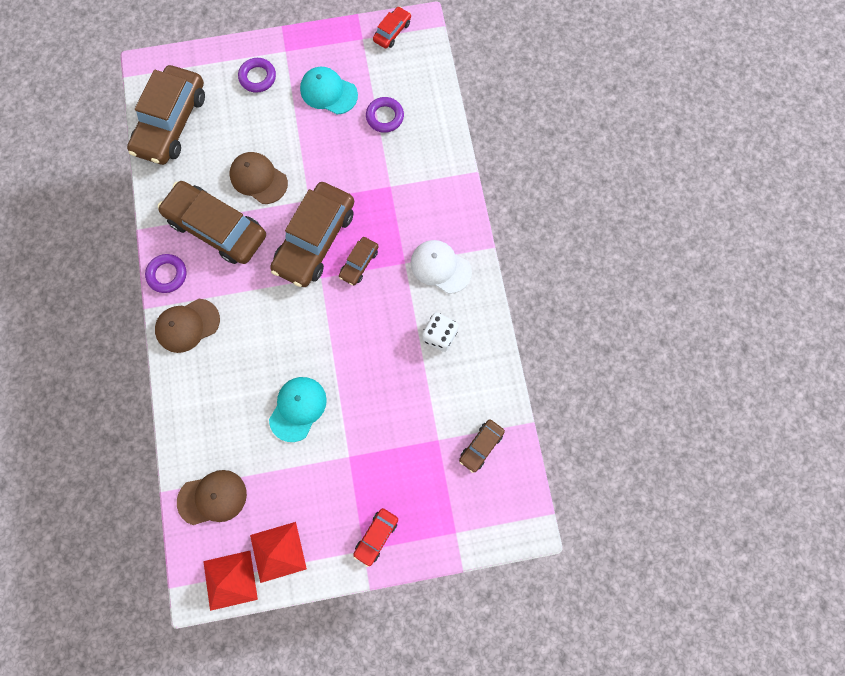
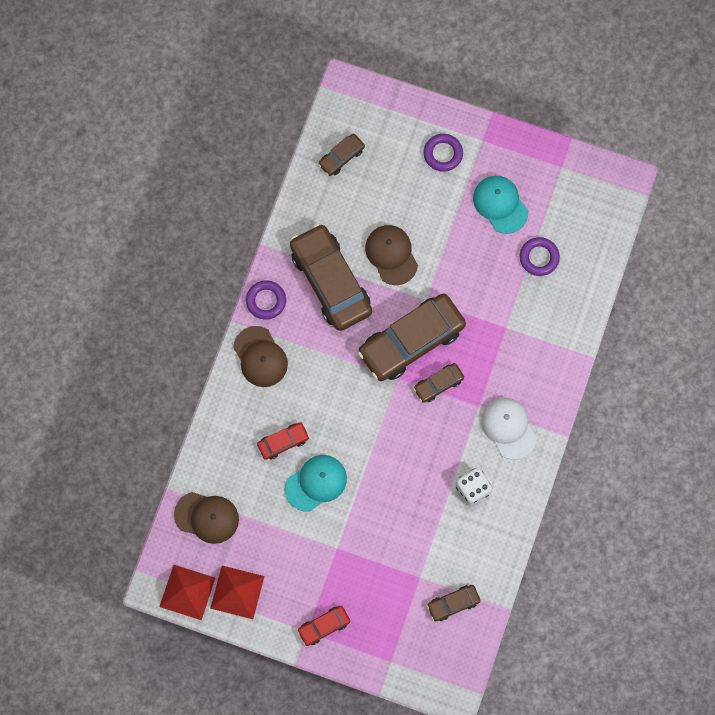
camera: 30 degrees right, 0 degrees up
(172, 123) = (341, 157): brown car -> brown car, size x0.47
(187, 325) = (260, 357): brown cap -> brown cap turned 120 degrees counterclockwise
(392, 32) = (594, 175): red car -> red car (283, 442)

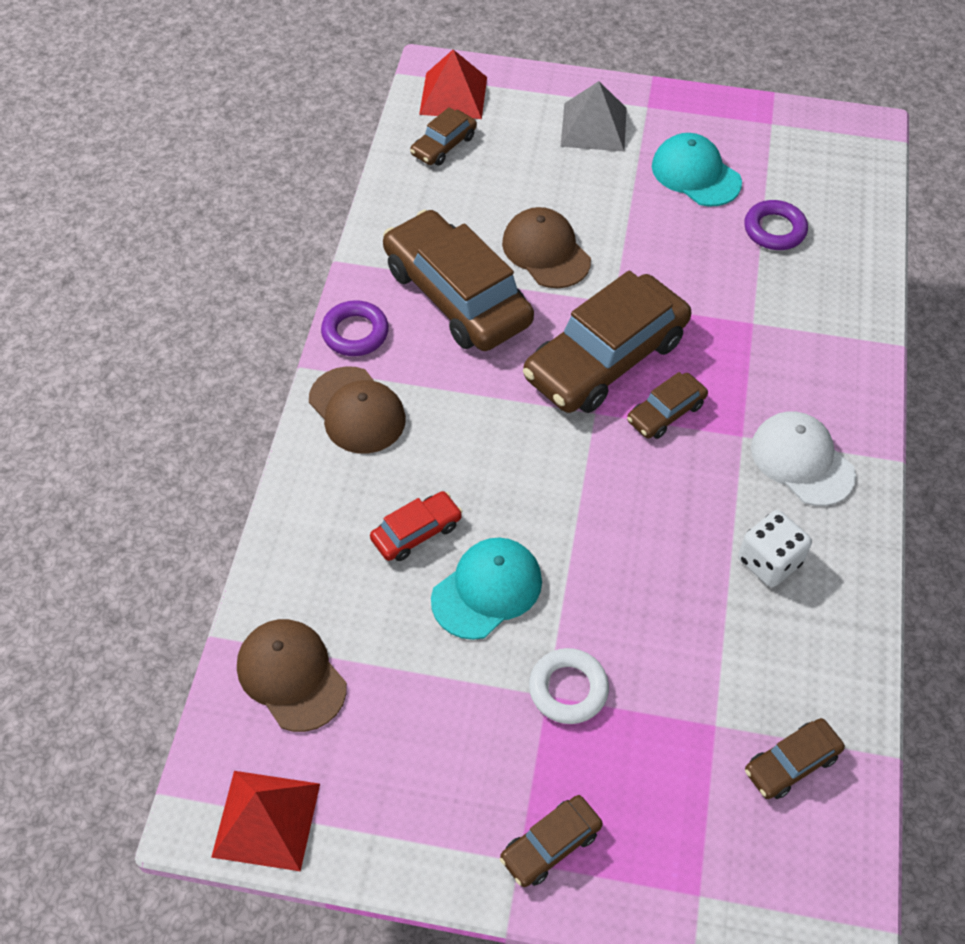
camera: 10 degrees left, 20 degrees down
(207, 517) = (291, 675): brown cap -> brown cap turned 135 degrees counterclockwise
(237, 592) = (367, 805): red pyramid -> red pyramid (453, 95)
(324, 626) = (550, 845): red car -> brown car
(348, 546) = (568, 689): none -> white ring
(443, 154) = (594, 126): purple ring -> grey pyramid

